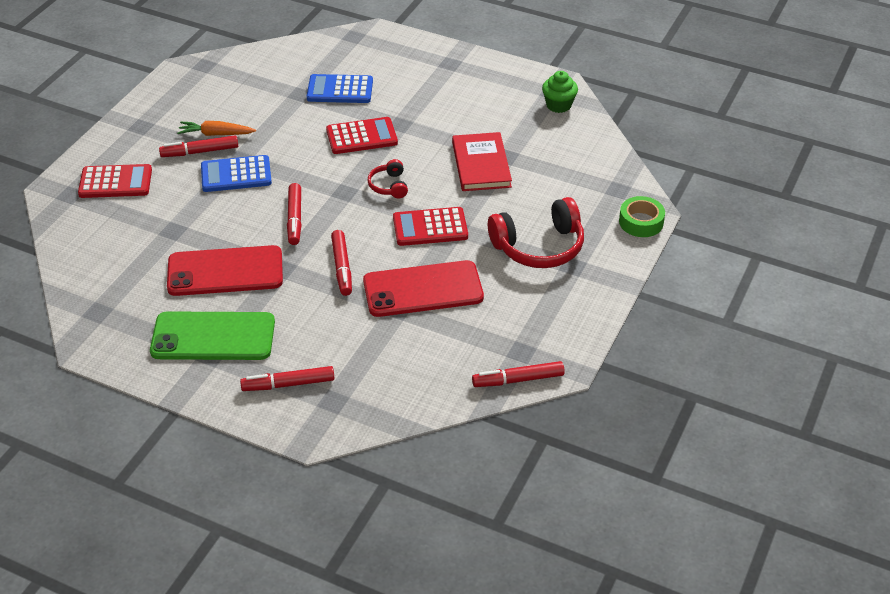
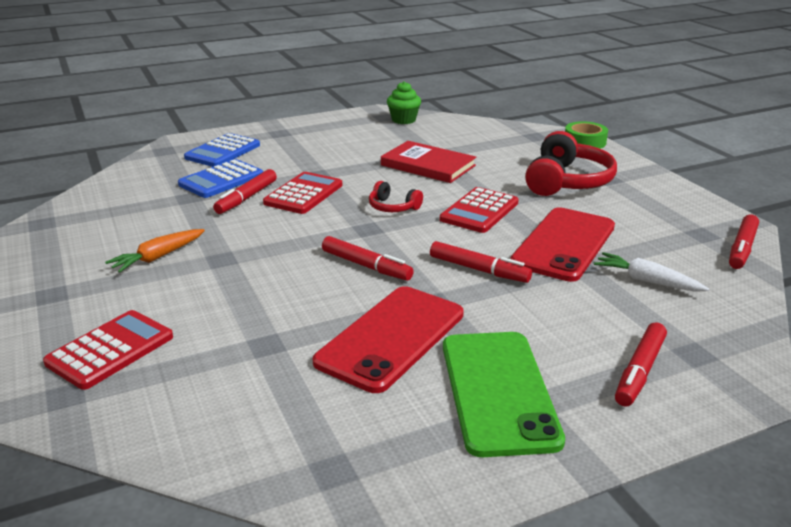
camera: 50 degrees left, 15 degrees down
(200, 152) = (167, 276): red marker -> red marker (246, 198)
(213, 336) = (498, 391): green phone -> green phone turned 45 degrees counterclockwise
(236, 175) = (242, 270): blue calculator -> blue calculator (223, 151)
(409, 348) = (647, 281): none -> white carrot

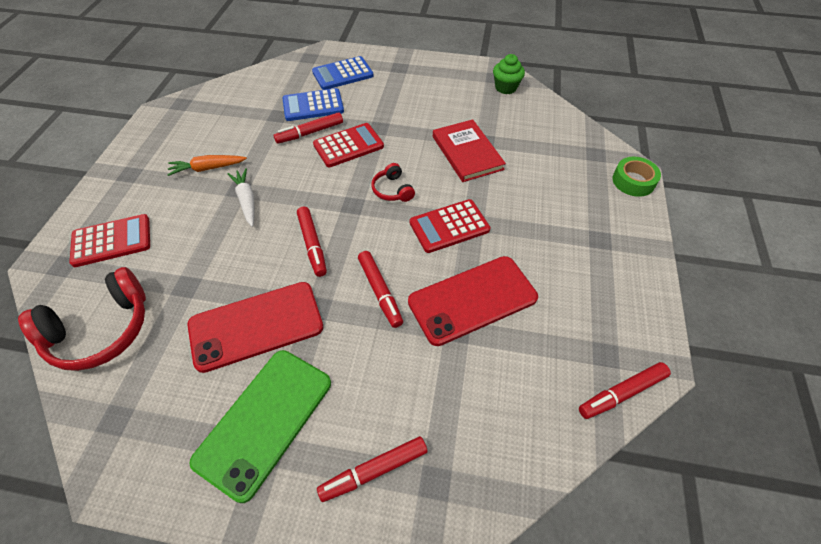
camera: 35 degrees right, 25 degrees up
(567, 181) = (559, 225): red headphones -> red headphones (101, 330)
(647, 281) = (491, 380): white carrot -> white carrot (246, 200)

